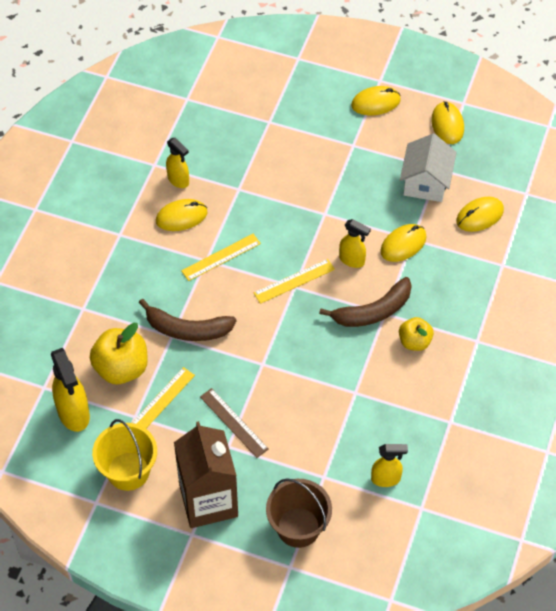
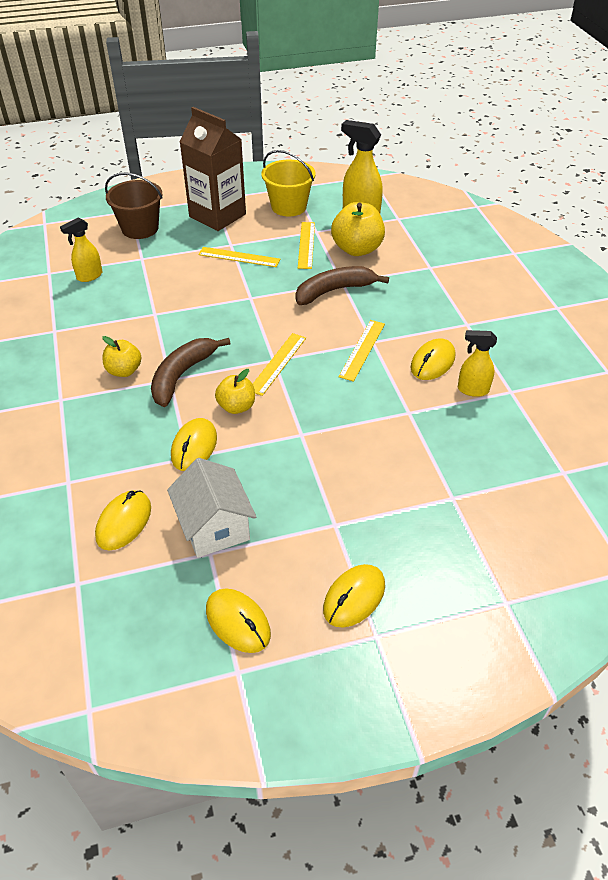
camera: 145 degrees right, 10 degrees down
(233, 423) = (239, 257): brown ruler -> yellow ruler
(352, 260) = (236, 406): yellow spray bottle -> yellow apple

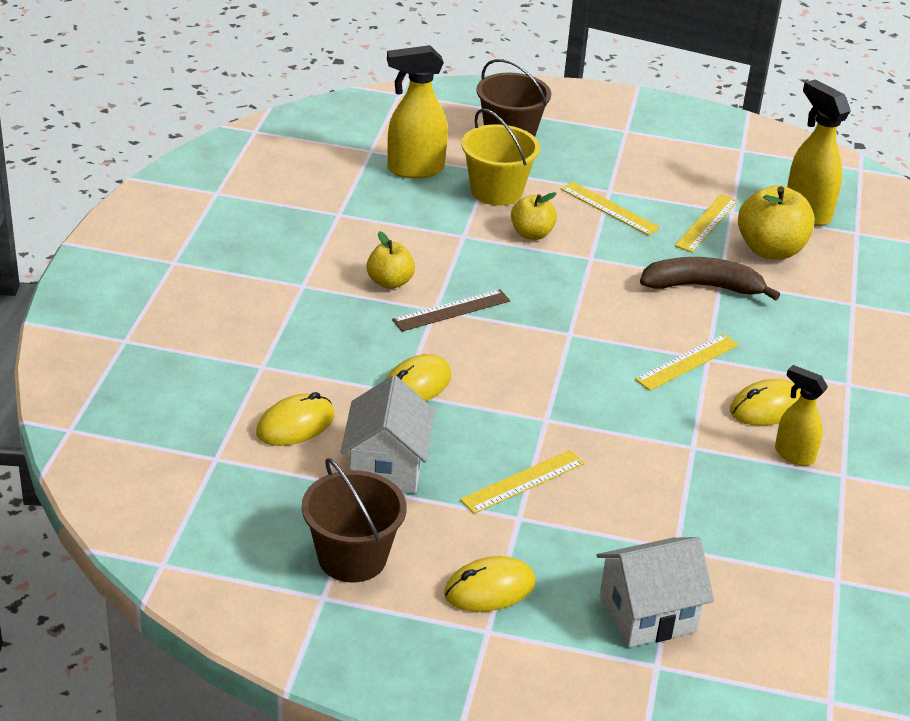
camera: 25 degrees right, 10 degrees down
(89, 276) = (414, 170): yellow spray bottle -> yellow spray bottle, size x1.61
(182, 375) = (451, 310): brown banana -> brown ruler
(217, 215) = (616, 152): brown carton -> none
(236, 406) = (491, 364): yellow apple -> yellow apple (531, 234)
(238, 622) = (352, 557): yellow mouse -> brown bucket
(277, 363) = (572, 339): yellow ruler -> yellow ruler (522, 481)
(289, 206) = (718, 171): yellow bucket -> yellow bucket (496, 191)
(471, 562) = (647, 614): none -> white house

